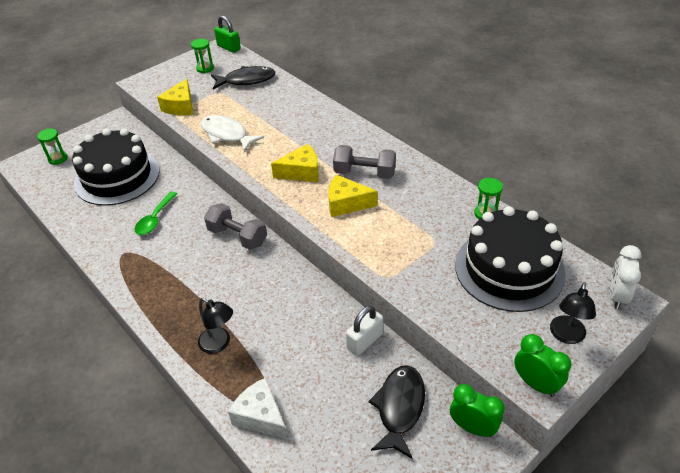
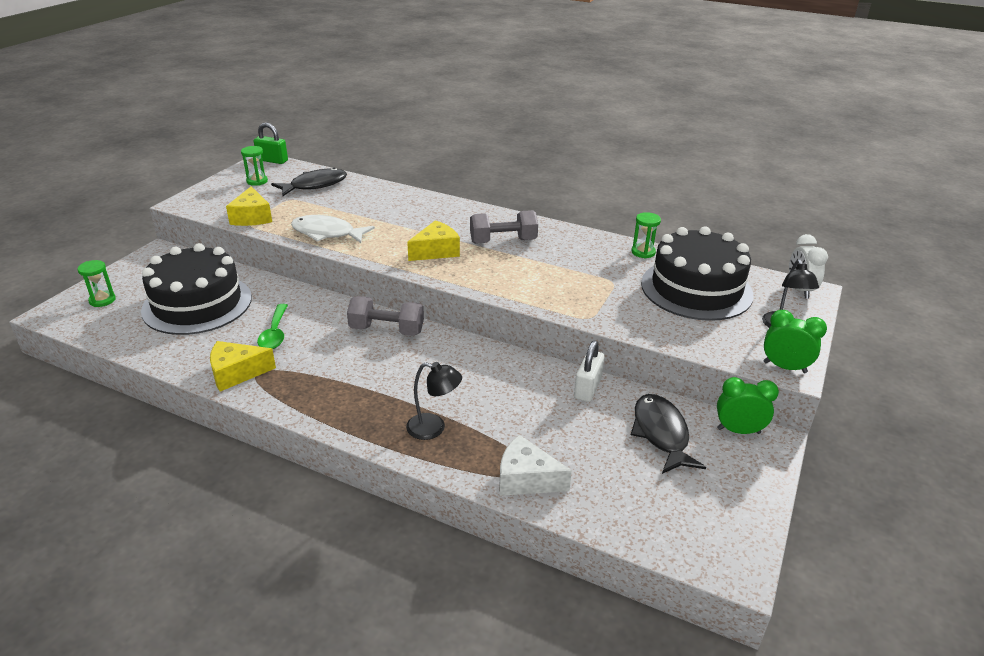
camera: 25 degrees left, 10 degrees down
(346, 204) = (503, 268): yellow cheese -> yellow cheese (236, 373)

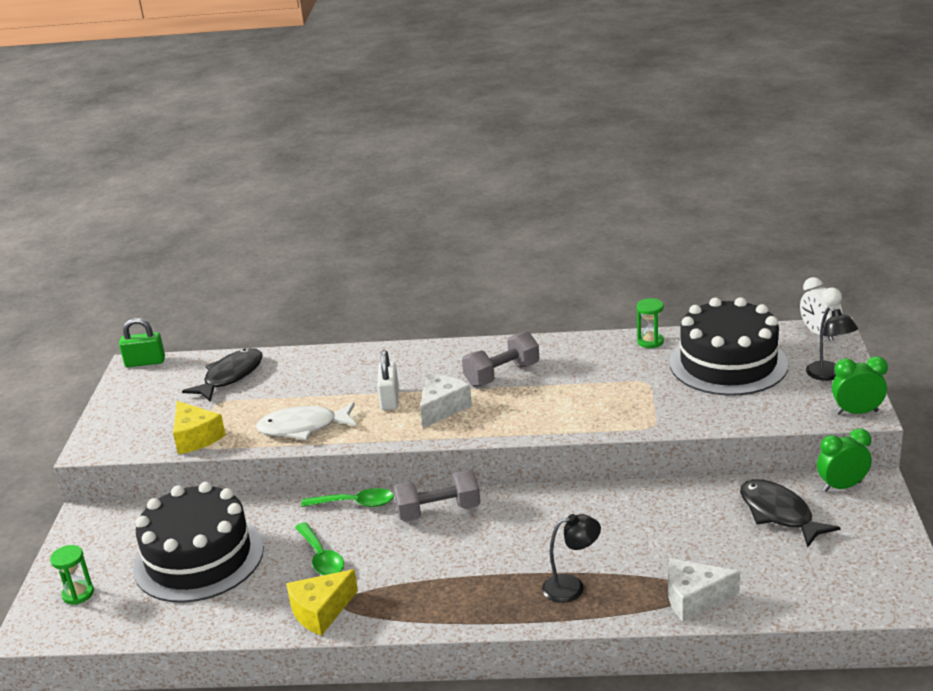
camera: 20 degrees left, 5 degrees down
(257, 181) = (154, 393): green hourglass -> none
(334, 303) = (355, 503): none -> green spoon
(436, 251) = (442, 408): yellow cheese -> white cheese
(587, 388) = (683, 497): white padlock -> white padlock (390, 399)

